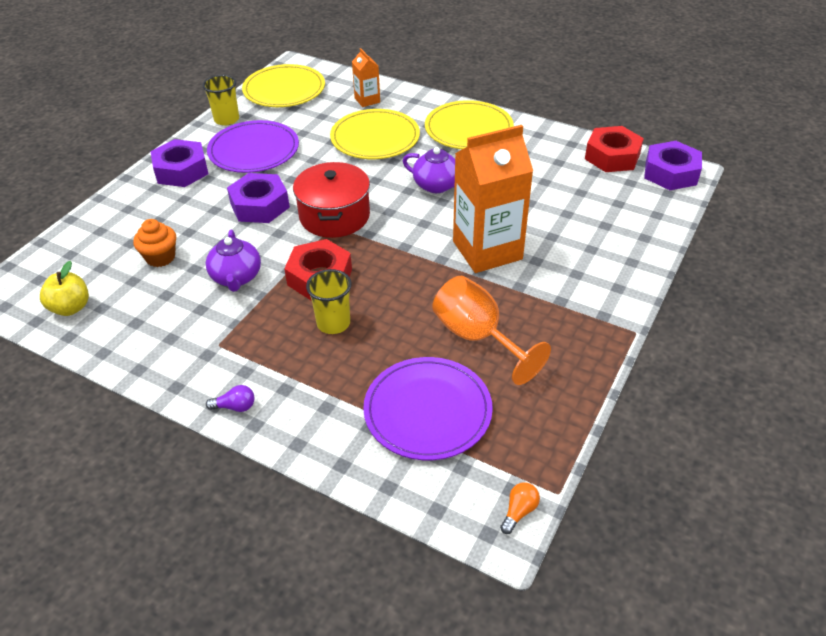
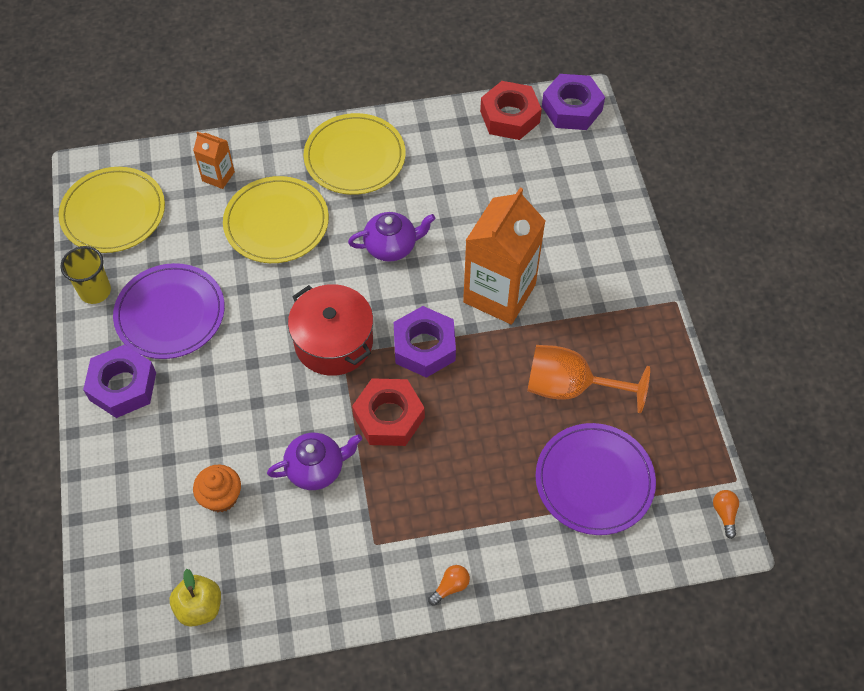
camera: 40 degrees left, 15 degrees up
(235, 407) = (450, 587): purple light bulb -> orange light bulb
(236, 277) = (316, 468): purple teapot -> purple teapot turned 60 degrees counterclockwise
(259, 205) = (250, 376): purple nut -> purple nut (424, 347)
(333, 323) = (447, 454): yellow cup -> none

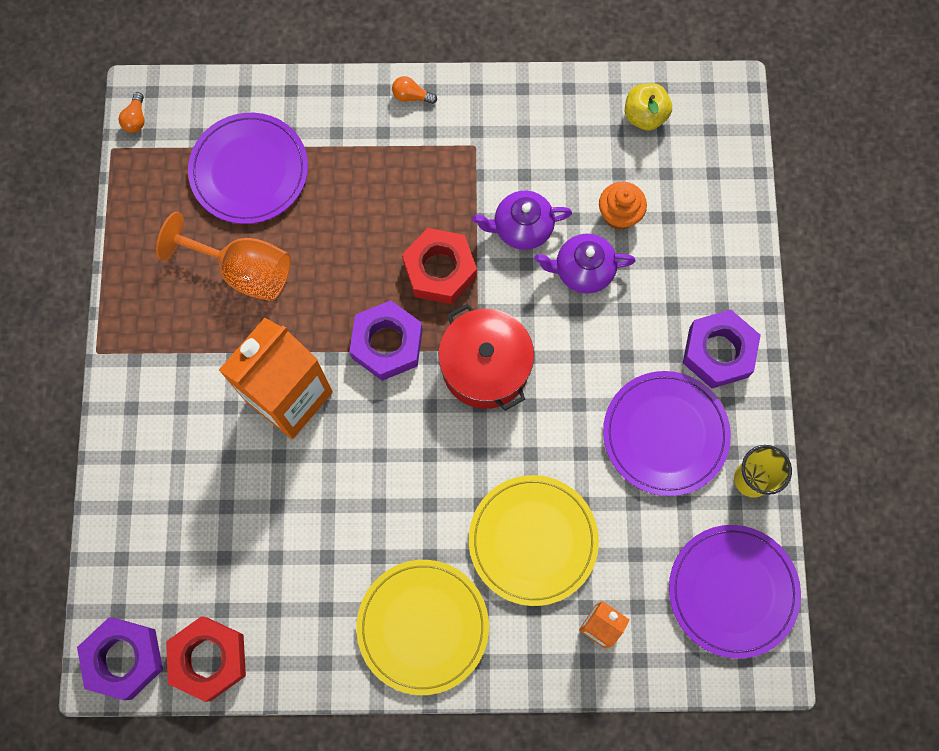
camera: 170 degrees left, 15 degrees up
(113, 213) = (732, 591): yellow plate -> purple plate
(391, 246) = (400, 481): purple teapot -> purple teapot (582, 270)
(450, 587) = (411, 96): orange light bulb -> orange light bulb turned 45 degrees clockwise

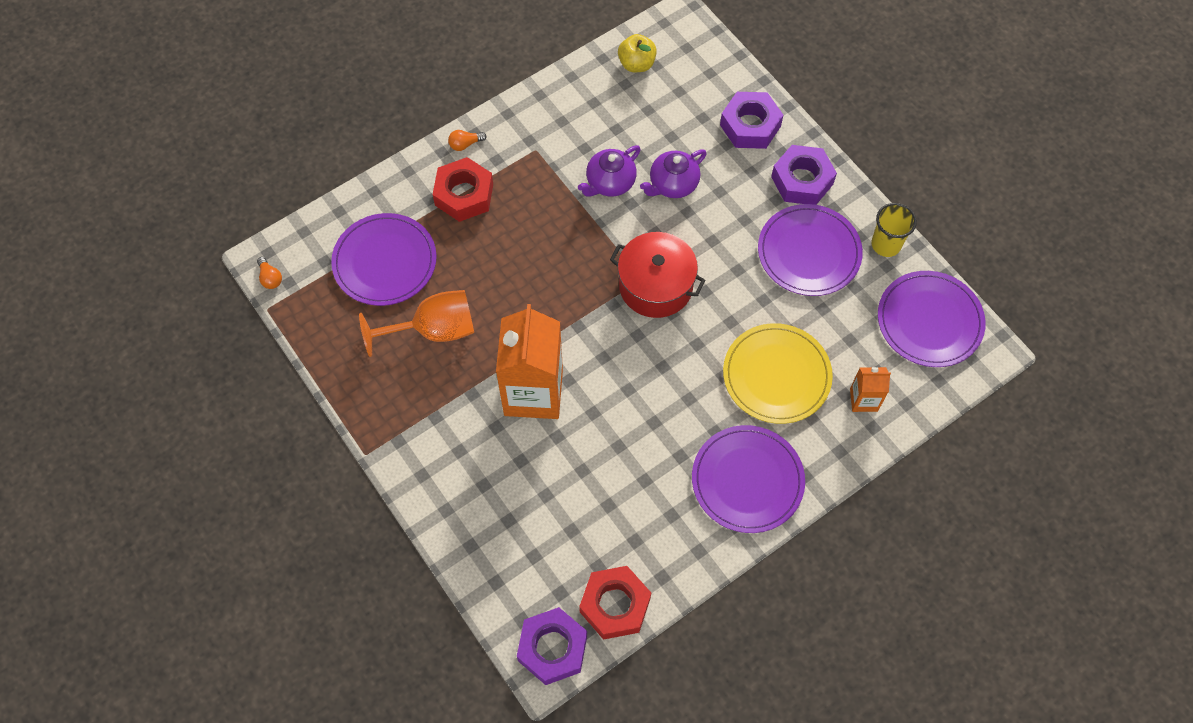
camera: 35 degrees left, 10 degrees down
(387, 344) = (576, 314): purple nut -> purple nut (750, 125)
(423, 626) = (747, 480): yellow plate -> purple plate
(439, 270) = (574, 244): red nut -> red nut (464, 195)
(619, 214) = (669, 135): orange cupcake -> none

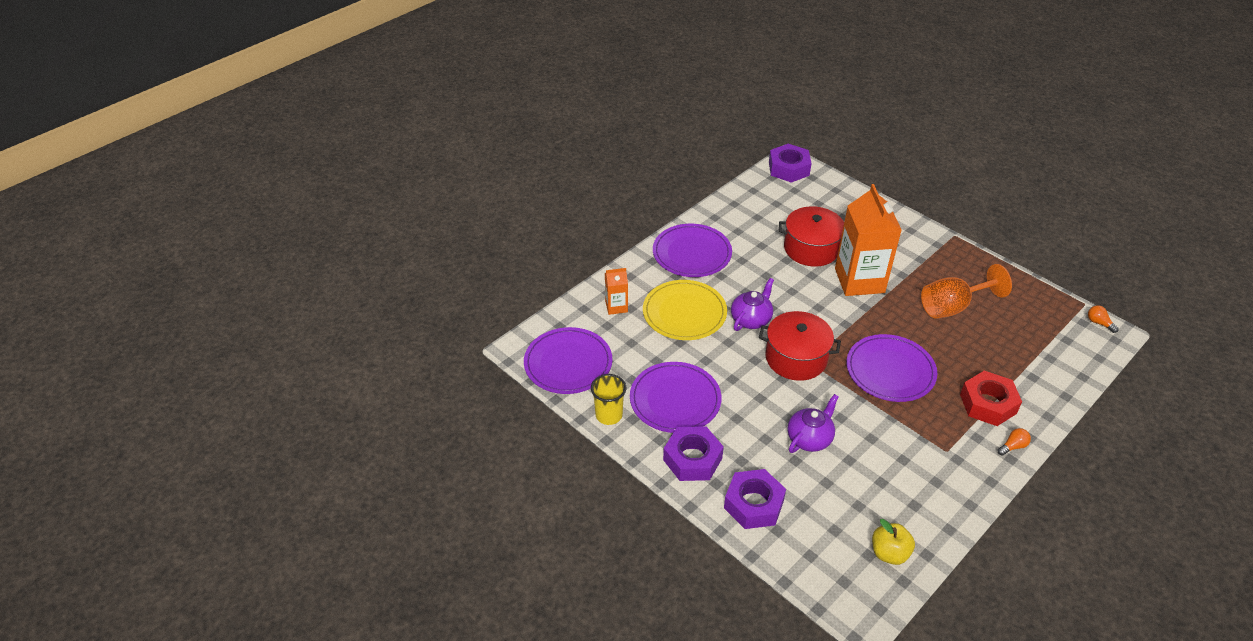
camera: 170 degrees right, 20 degrees down
(385, 262) = (1019, 345): purple plate -> purple plate (890, 370)
(577, 461) = (811, 248): none -> red pot
(610, 183) = (866, 432): purple teapot -> purple teapot (751, 319)
(615, 605) = (759, 189): red nut -> none

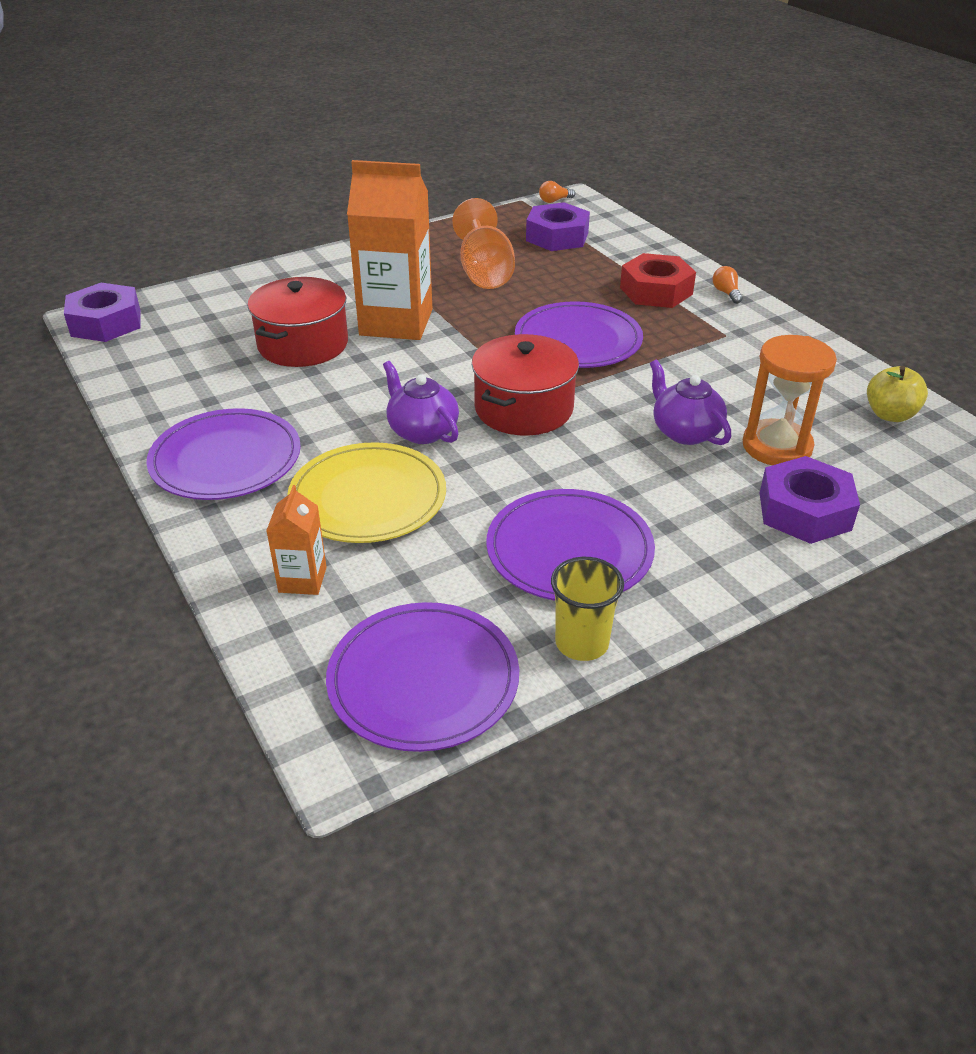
camera: 75 degrees left, 5 degrees down
(692, 459) = (706, 556): purple nut -> purple nut (557, 236)
(816, 487) = (777, 447): none -> orange hourglass

